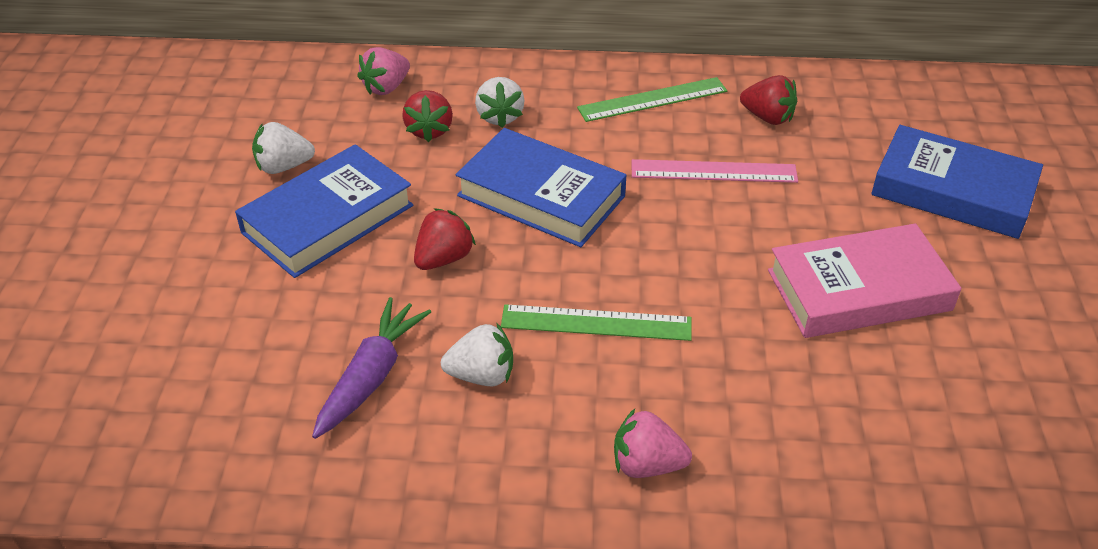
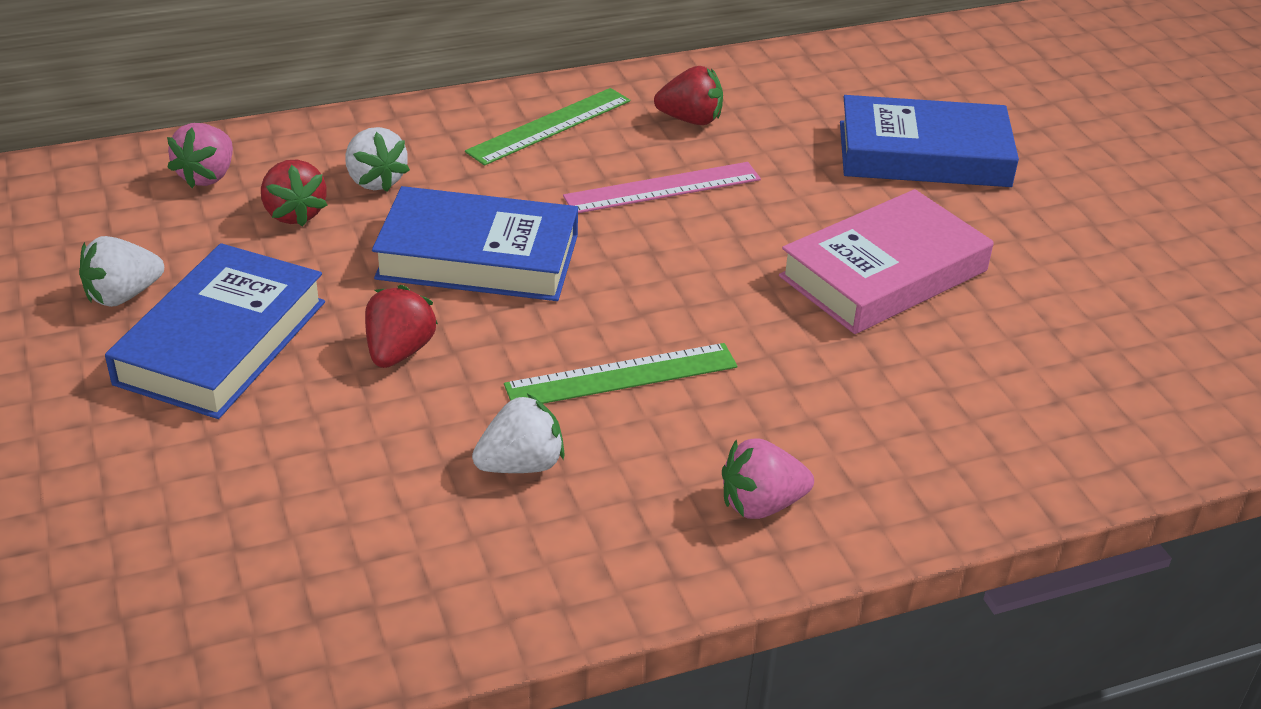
camera: 25 degrees left, 5 degrees down
(372, 376) = (387, 502): purple carrot -> none

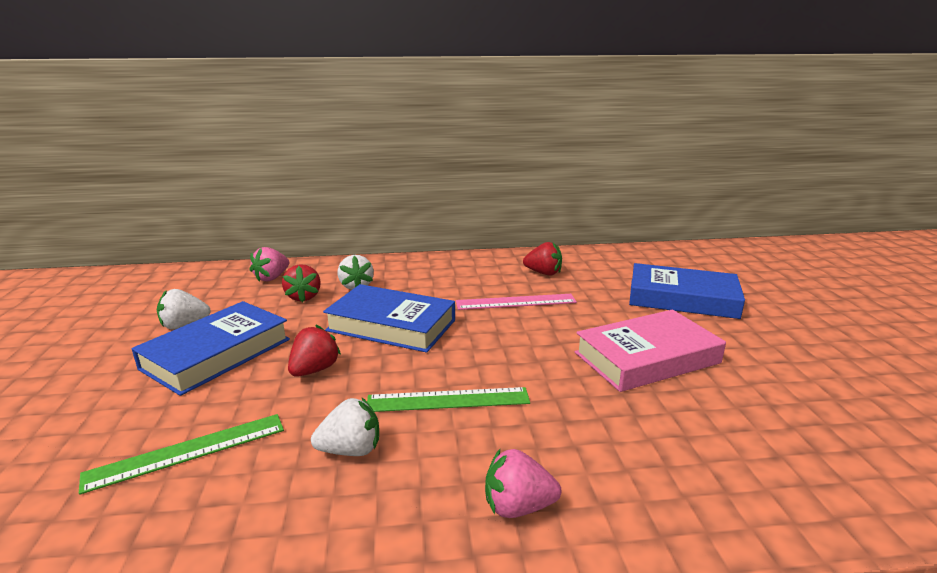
camera: 15 degrees right, 15 degrees down
(550, 126) = (463, 270): green ruler -> green ruler (187, 451)

